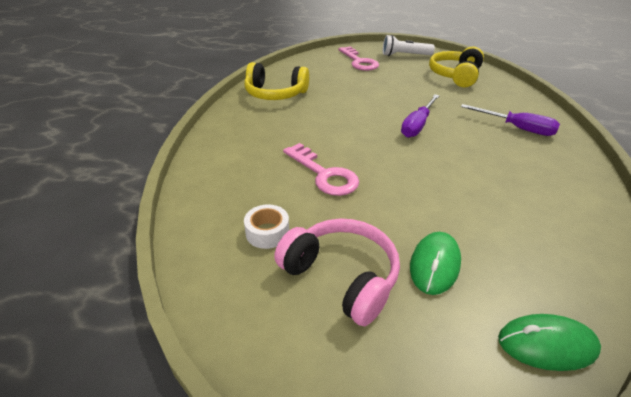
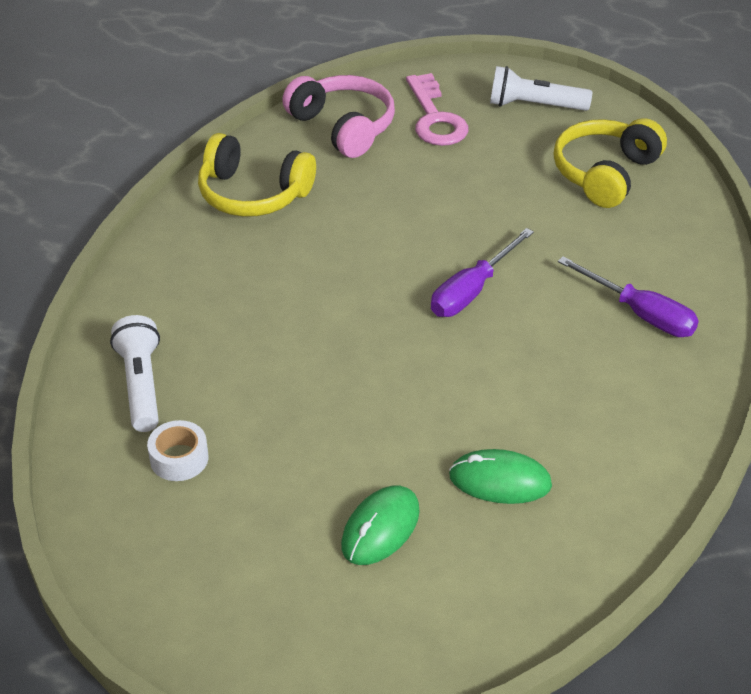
camera: 10 degrees right, 5 degrees up
(229, 189) = (141, 385): none -> white flashlight
(324, 174) = (284, 374): pink key -> none
(341, 276) = (256, 529): pink headphones -> pink headphones (343, 127)
(547, 344) = (463, 635): green mouse -> green mouse (500, 480)

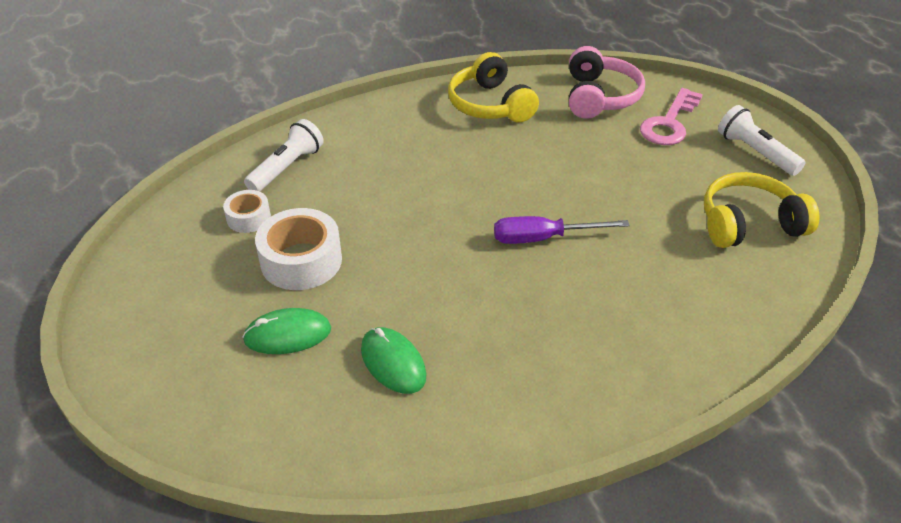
camera: 45 degrees right, 0 degrees up
(294, 459) = (301, 260): none -> white tape
(640, 314) = (642, 330): purple screwdriver -> none

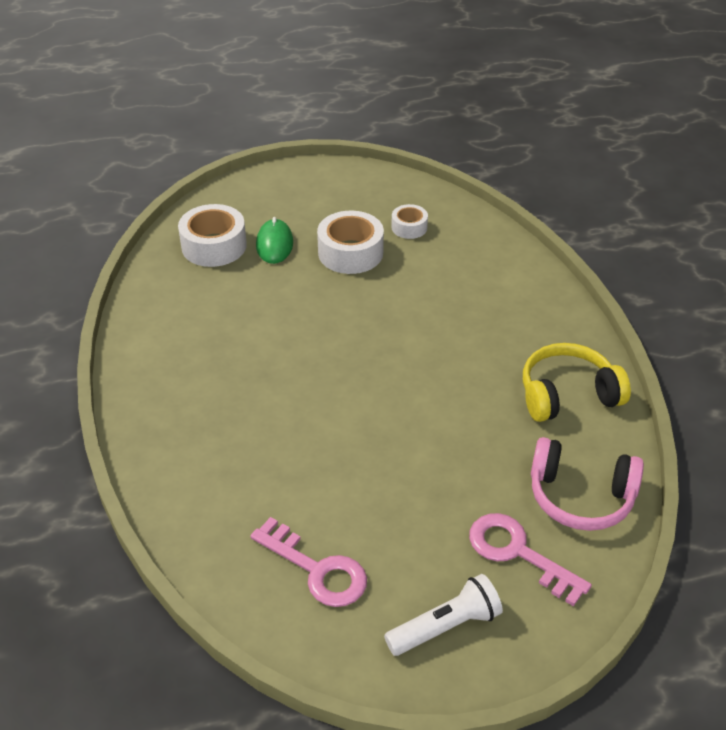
camera: 100 degrees right, 0 degrees up
(287, 168) = (473, 248): white flashlight -> none
(295, 400) = (214, 246): none -> white tape
(393, 363) = (228, 292): green mouse -> none
(543, 238) = (339, 397): purple screwdriver -> none
(749, 224) = (317, 569): yellow headphones -> pink key

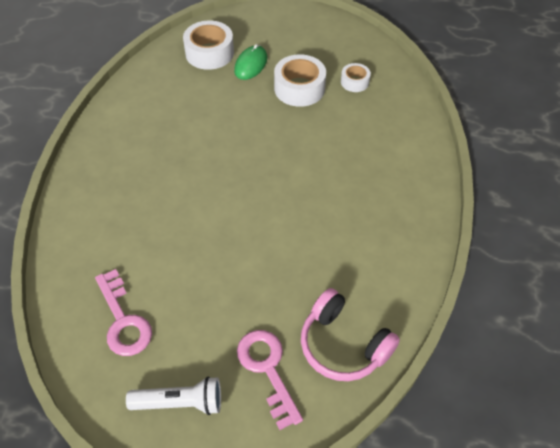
camera: 25 degrees right, 10 degrees up
(567, 395) = (387, 258): yellow headphones -> none

